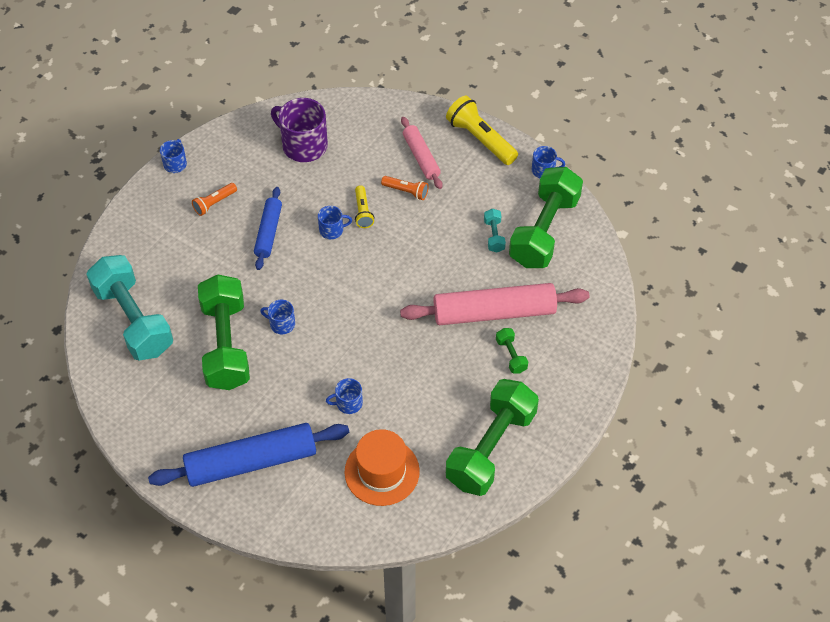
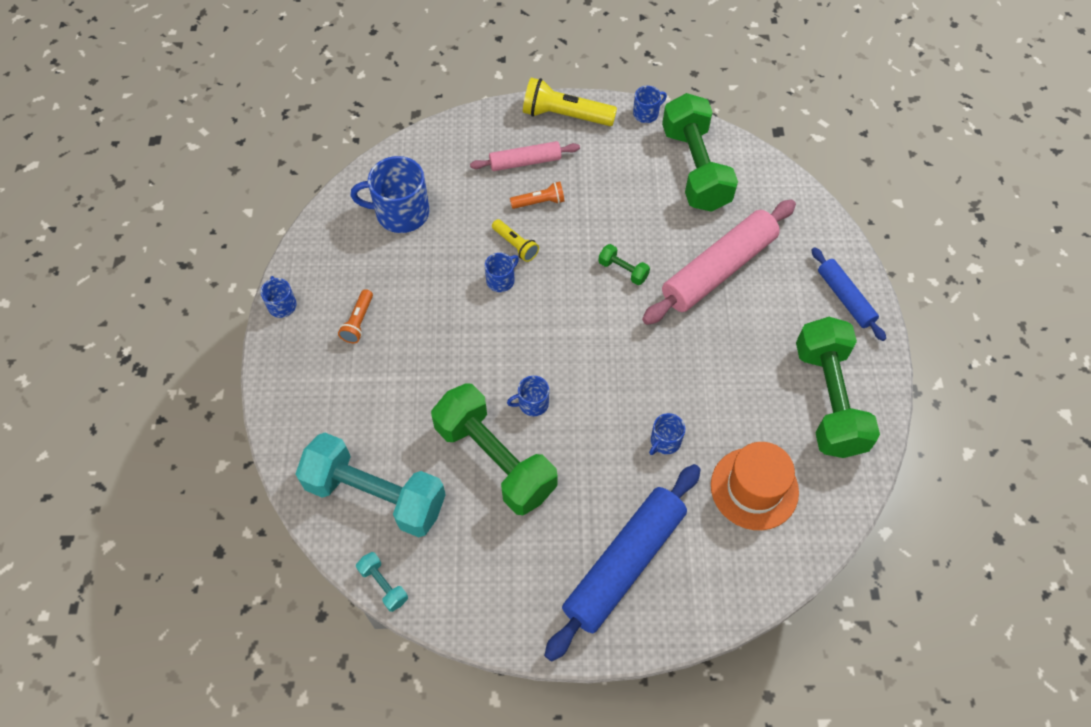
camera: 35 degrees left, 5 degrees up
(268, 232) = (440, 319): blue rolling pin -> blue rolling pin (845, 298)
(303, 145) = (401, 213): purple mug -> blue mug
(421, 157) = (525, 162): pink rolling pin -> pink rolling pin turned 45 degrees counterclockwise
(494, 236) = (656, 198): turquoise dumbbell -> turquoise dumbbell (383, 585)
(511, 355) = (768, 301): green dumbbell -> green dumbbell (623, 270)

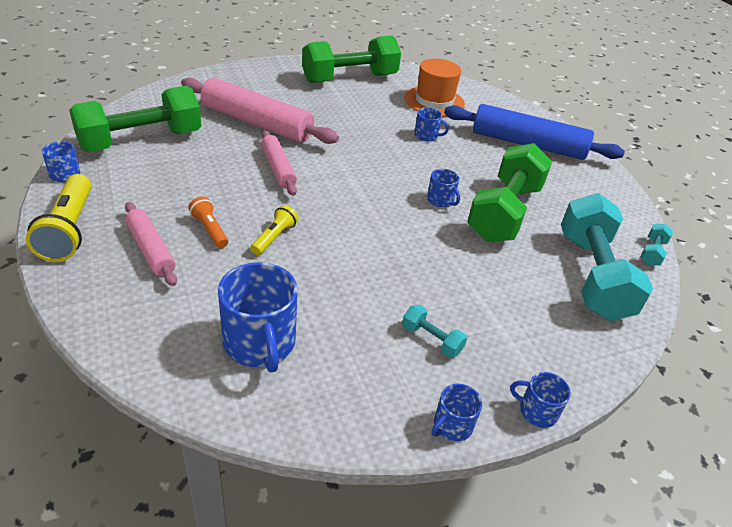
camera: 115 degrees left, 20 degrees down
(358, 322) = (431, 339): orange flashlight -> turquoise dumbbell
(501, 280) = (323, 240): blue mug -> blue mug (537, 411)
(623, 270) = (278, 168): green dumbbell -> pink rolling pin
(845, 298) = (261, 73): blue rolling pin -> none

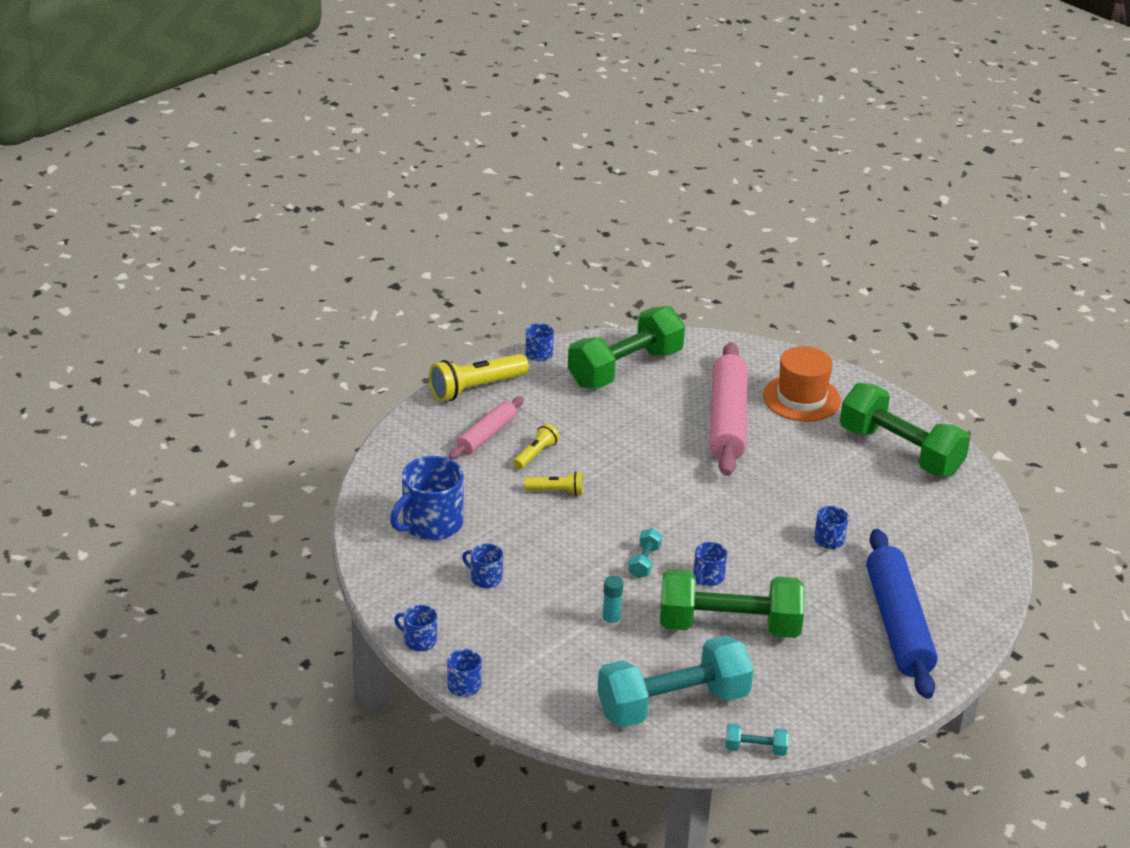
camera: 70 degrees right, 5 degrees down
(141, 140) = (625, 368): green dumbbell -> green dumbbell turned 75 degrees counterclockwise
(210, 230) = (536, 454): orange flashlight -> yellow flashlight
(278, 168) = (660, 460): pink rolling pin -> none
(373, 332) = (485, 578): none -> blue mug
(431, 339) = (501, 612): turquoise dumbbell -> turquoise dumbbell (644, 562)
(434, 101) = (921, 529): orange hat -> orange hat (801, 398)
(475, 272) = (611, 621): none -> turquoise glue stick

